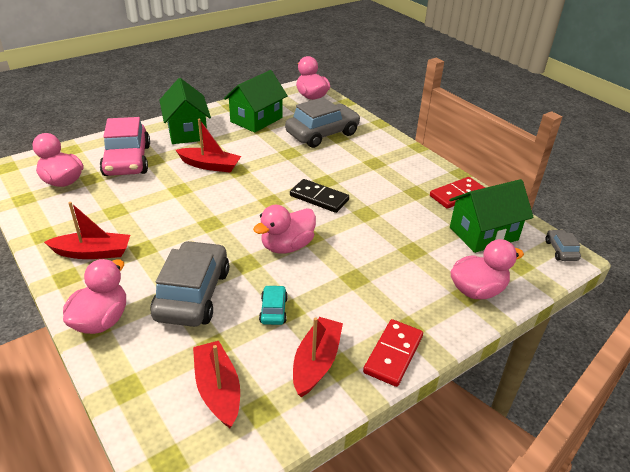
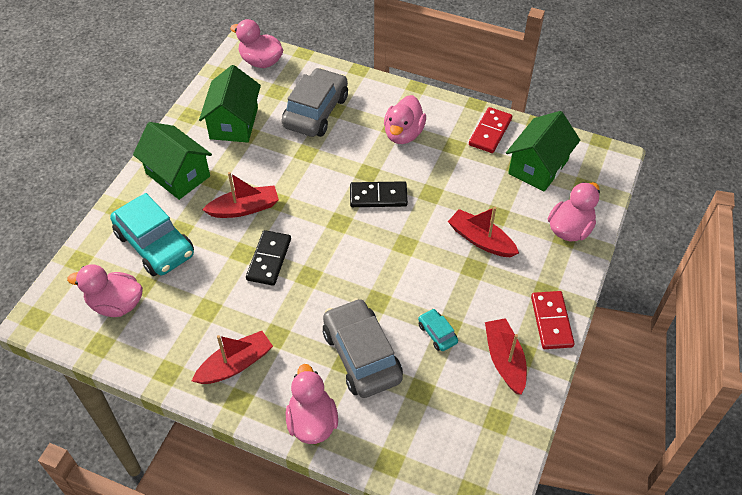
camera: 30 degrees left, 15 degrees up
(127, 160) = (155, 244): pink car -> turquoise car
(193, 201) = (269, 259): none -> black domino
(218, 390) = (455, 423): red boat -> red boat (481, 240)
(287, 246) = (395, 265): pink duck -> pink duck (403, 134)
(561, 250) = (604, 154): grey car -> none

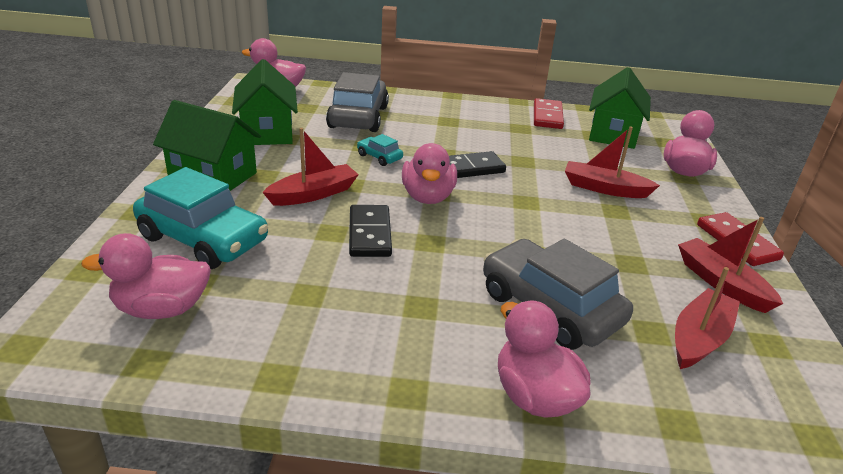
camera: 20 degrees left, 20 degrees down
(235, 364) = (380, 348): red boat -> red boat (699, 338)
(403, 134) = (462, 124): pink duck -> pink duck (428, 197)
(437, 333) = (624, 271): turquoise car -> turquoise car (379, 157)

